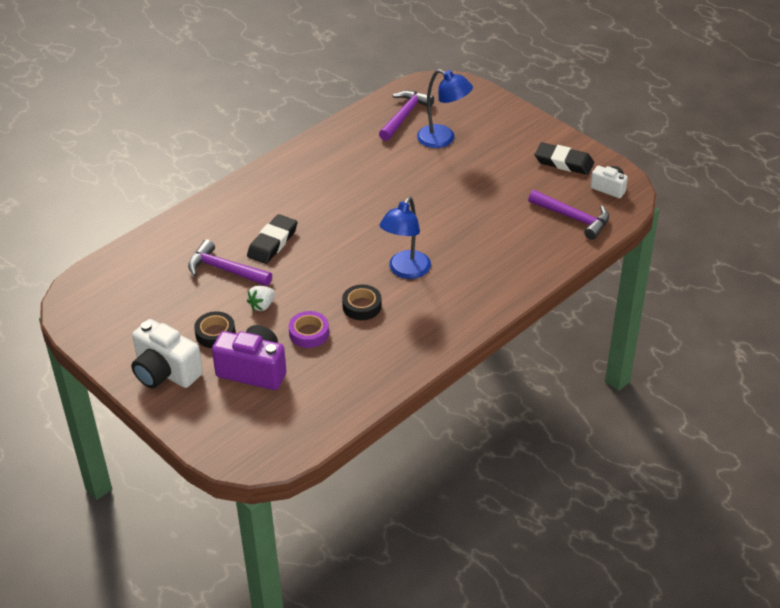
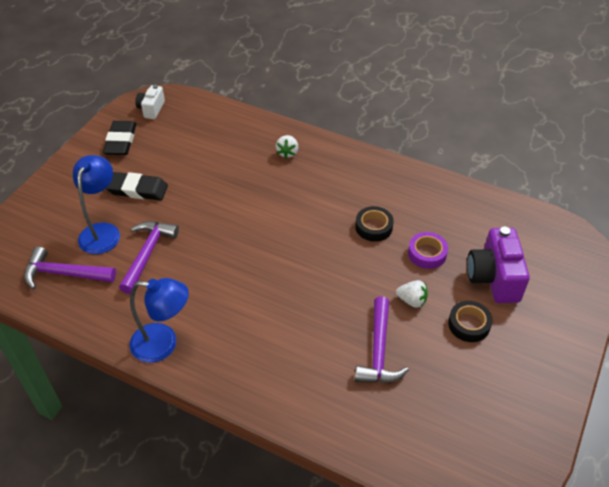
camera: 110 degrees left, 5 degrees up
(165, 372) = (540, 346): white camera -> none
(272, 242) = (319, 323): black eraser -> black eraser (137, 189)
(405, 271) = (313, 210): blue lamp -> blue lamp (163, 344)
(498, 271) = (287, 153): none -> white strawberry
(573, 218) = (199, 123): purple hammer -> purple hammer (147, 254)

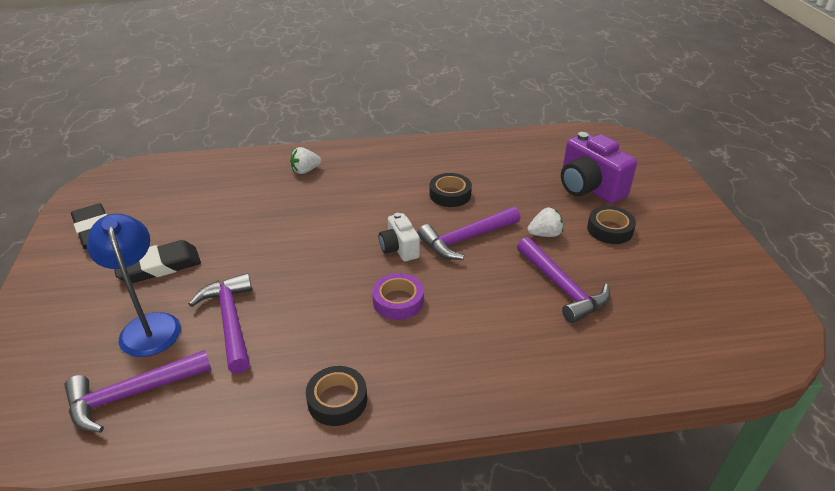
camera: 35 degrees left, 10 degrees down
(151, 109) = (110, 189): white camera -> white camera (399, 249)
(163, 344) = (337, 400): blue lamp -> black tape
(287, 153) = (305, 170): white strawberry -> white strawberry turned 90 degrees clockwise
(349, 272) = (466, 239): none -> purple hammer
(427, 253) = (517, 194): purple tape -> purple tape (398, 301)

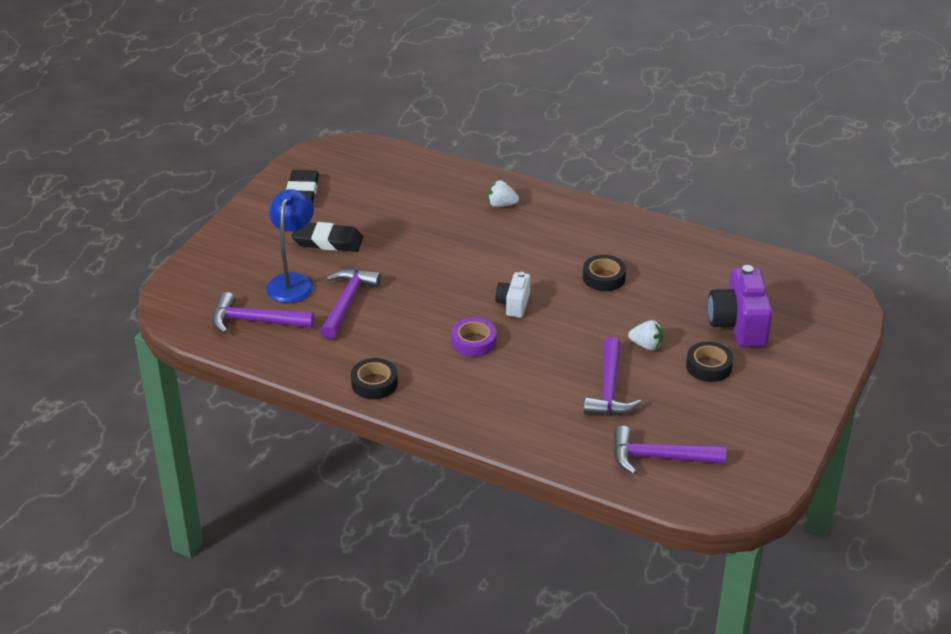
camera: 35 degrees right, 0 degrees up
(466, 239) = (576, 320): purple hammer -> purple hammer (659, 457)

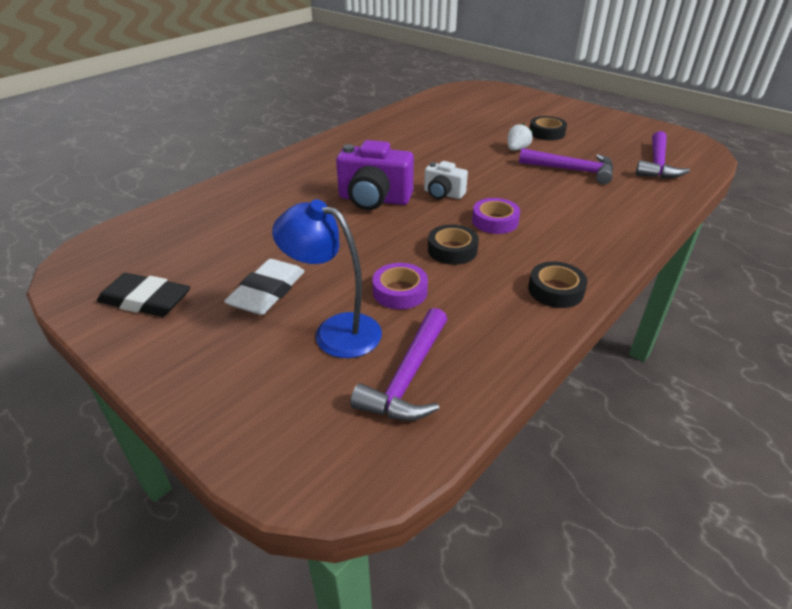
camera: 75 degrees left, 0 degrees up
(327, 241) = (267, 292): black eraser -> white eraser
(347, 303) = (400, 291): purple hammer -> purple tape
(501, 204) = (284, 179): white strawberry -> none
(604, 278) = (422, 152): black tape -> black tape (452, 250)
(739, 325) = (500, 117): purple camera -> purple camera (374, 199)

